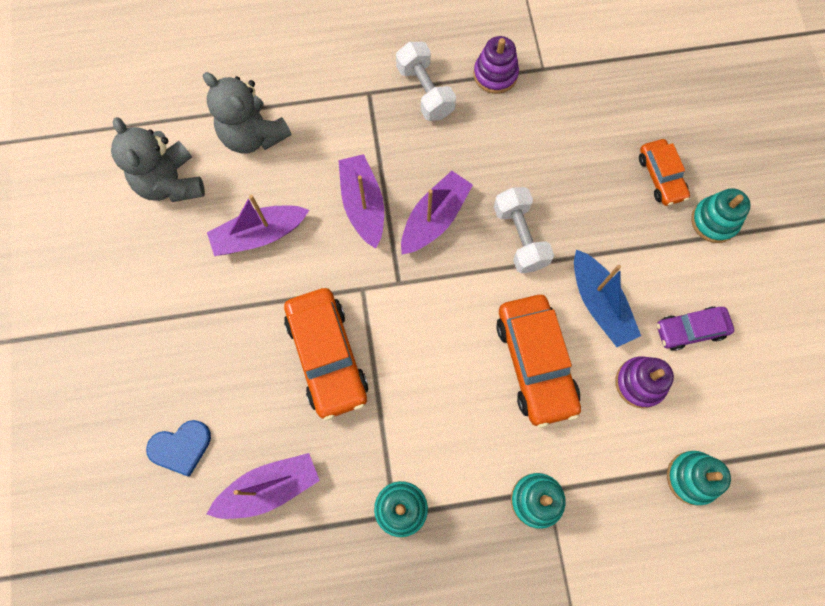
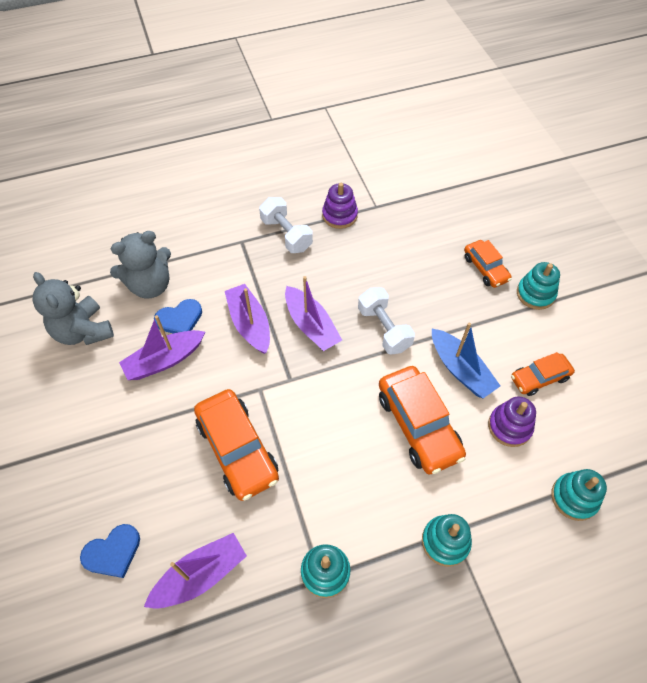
camera: 10 degrees left, 15 degrees down
(253, 135) = (150, 285): grey teddy bear -> grey teddy bear turned 60 degrees counterclockwise
(282, 185) = (179, 319): none -> blue heart
(434, 219) = (311, 325): purple boat -> purple boat turned 120 degrees clockwise
(690, 330) = (539, 378): purple car -> orange car

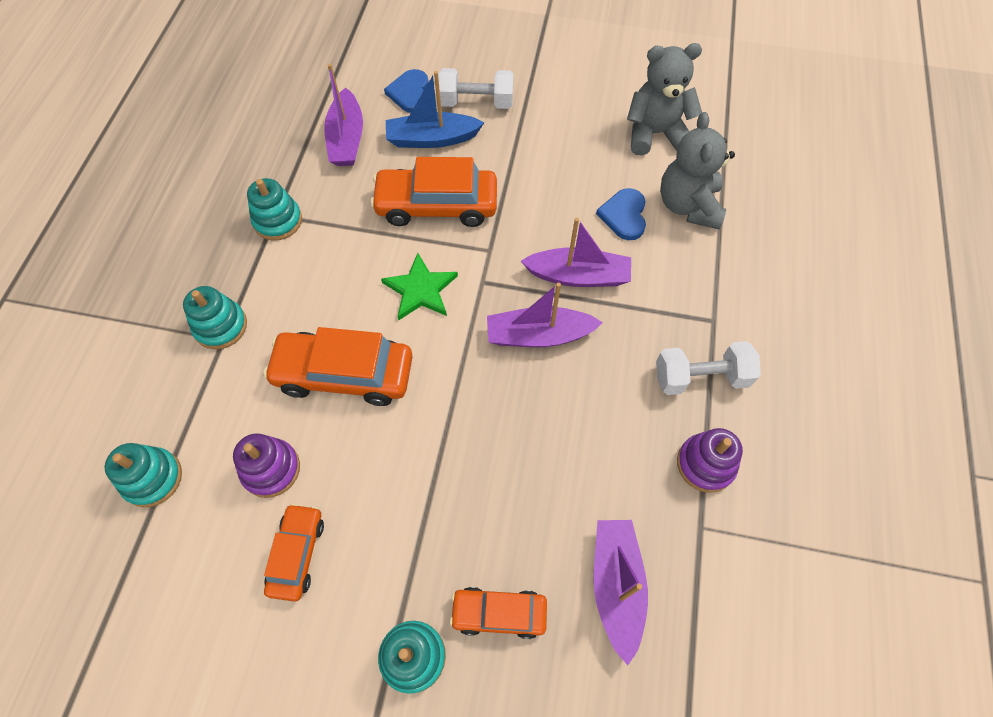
camera: 120 degrees right, 5 degrees up
(164, 360) = (577, 185): purple boat -> purple boat (616, 585)
(322, 416) = (420, 290): none -> green star
(384, 329) = (485, 411): white dumbbell -> white dumbbell (476, 103)
(460, 369) = (374, 464): blue boat -> blue boat (432, 139)

